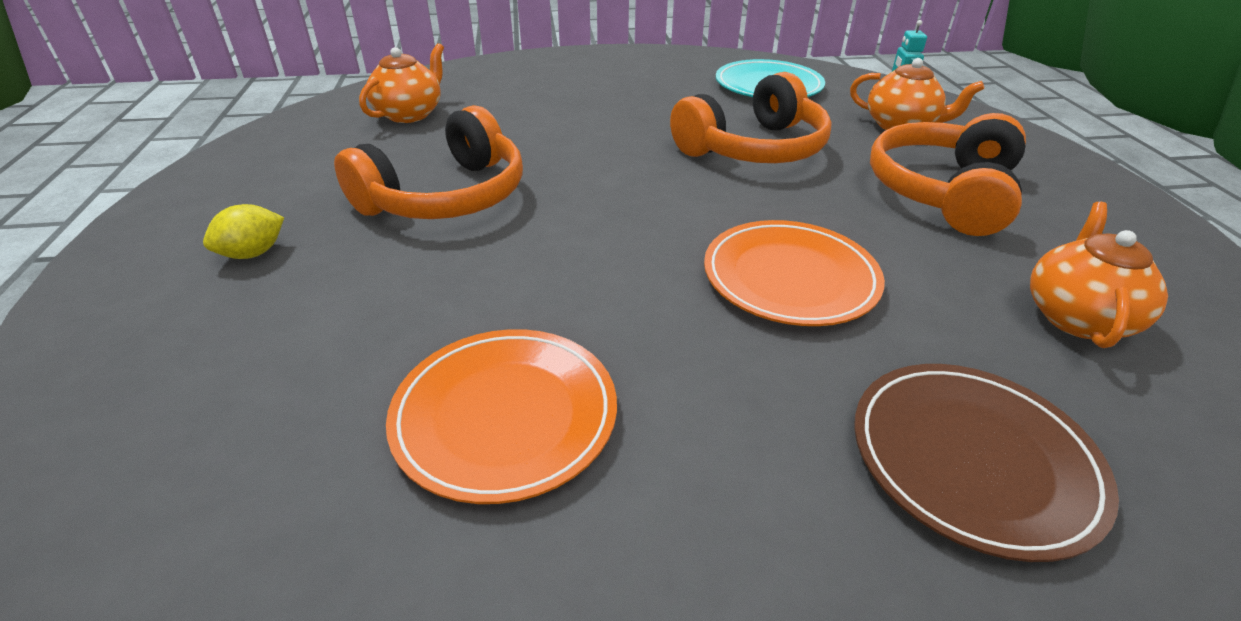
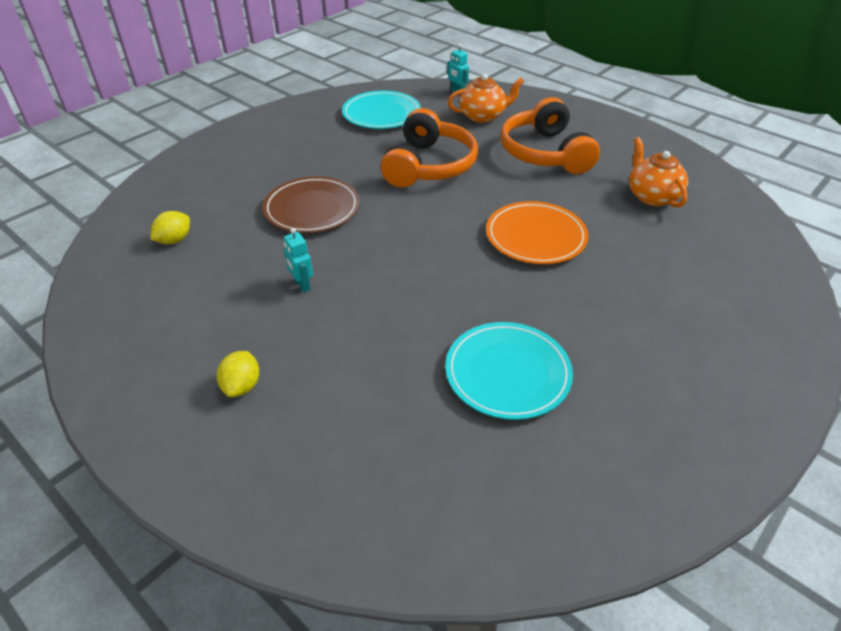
camera: 40 degrees left, 5 degrees up
(410, 114) = (174, 240): orange teapot -> yellow lemon
(446, 196) = (302, 285): orange headphones -> turquoise robot
(505, 416) = (507, 373): orange plate -> turquoise plate
(972, 460) = (677, 279): brown plate -> brown plate (312, 209)

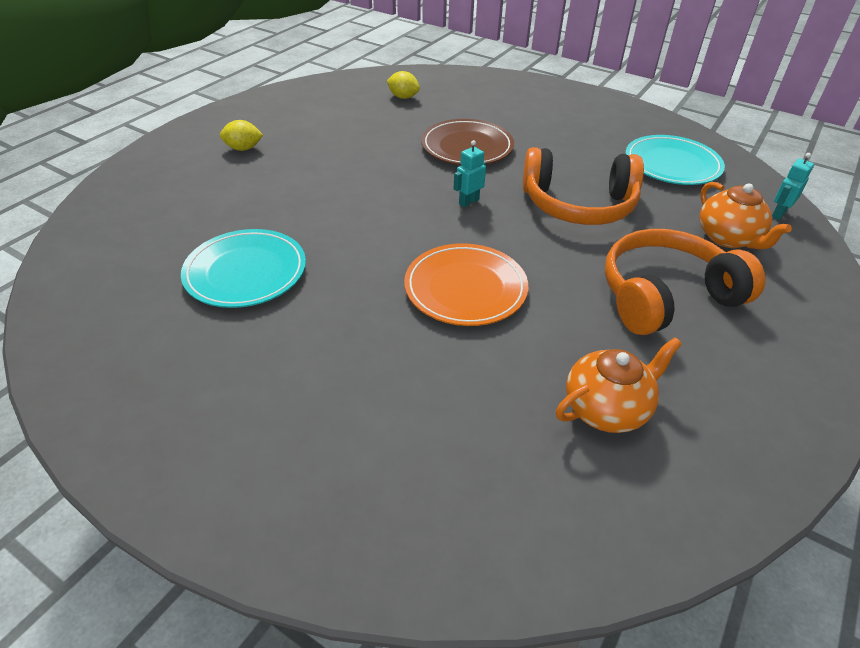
camera: 80 degrees right, 0 degrees up
(302, 285) = (357, 156): turquoise robot -> turquoise robot (468, 202)

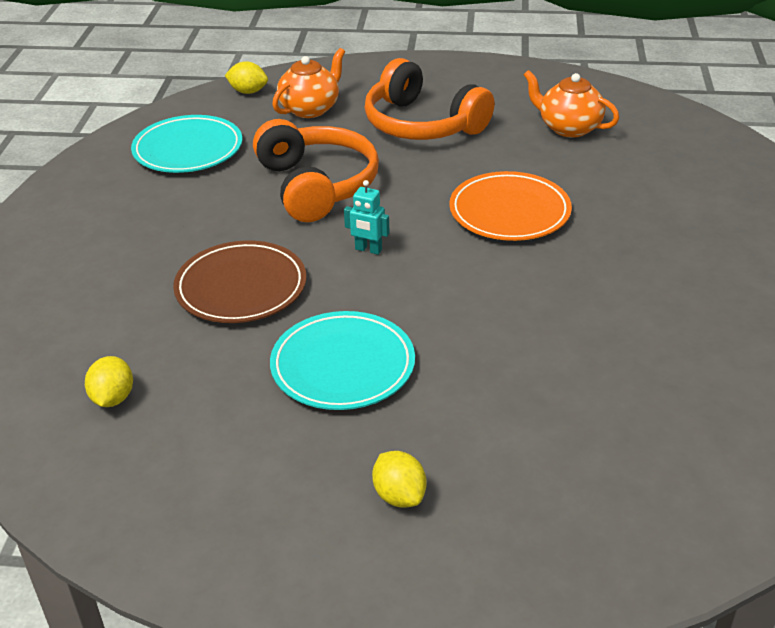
camera: 115 degrees left, 5 degrees down
(246, 272) = (628, 346): turquoise plate -> turquoise plate (343, 365)
(778, 214) = (248, 92): turquoise robot -> yellow lemon

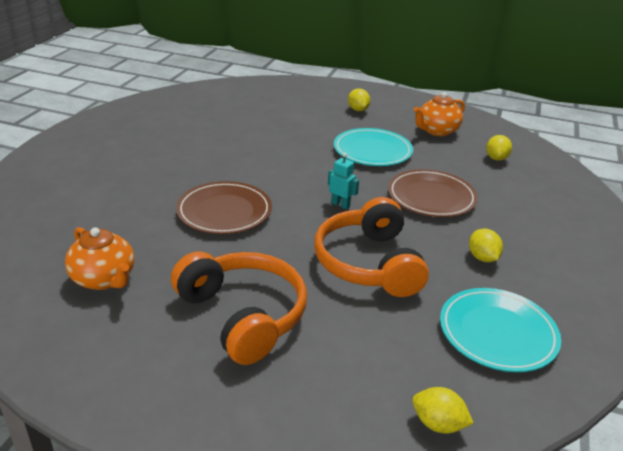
camera: 170 degrees left, 5 degrees down
(185, 214) = (482, 258): none -> yellow lemon
(310, 109) = (359, 369): orange teapot -> orange teapot (437, 131)
(509, 211) = (224, 211): orange plate -> brown plate

